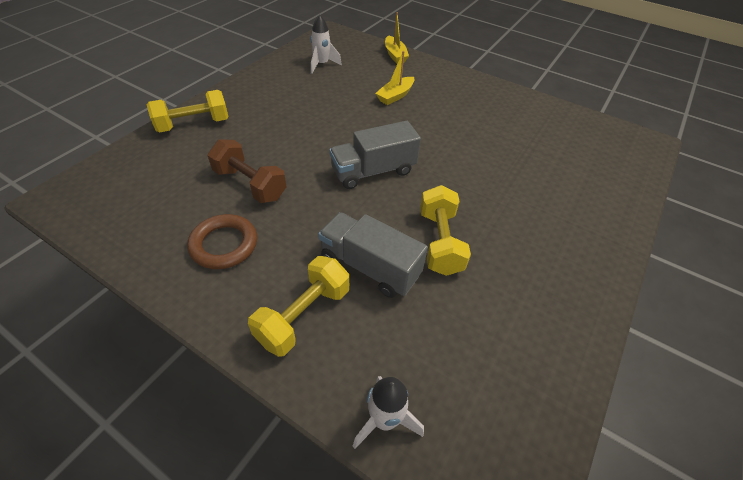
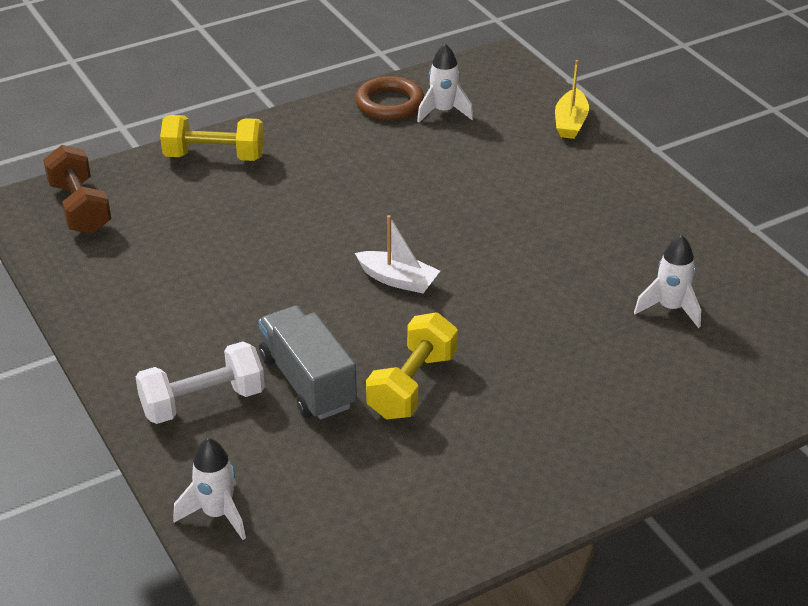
camera: 30 degrees right, 10 degrees down
(224, 245) = (166, 307): brown ring -> brown ring (389, 103)
(250, 184) = (235, 250): brown dumbbell -> brown dumbbell (80, 208)
(303, 315) = (203, 402): yellow dumbbell -> white dumbbell
(373, 171) = (398, 280): grey truck -> white boat
(395, 96) = (515, 187): yellow boat -> none
(535, 141) = (670, 308): none -> white rocket

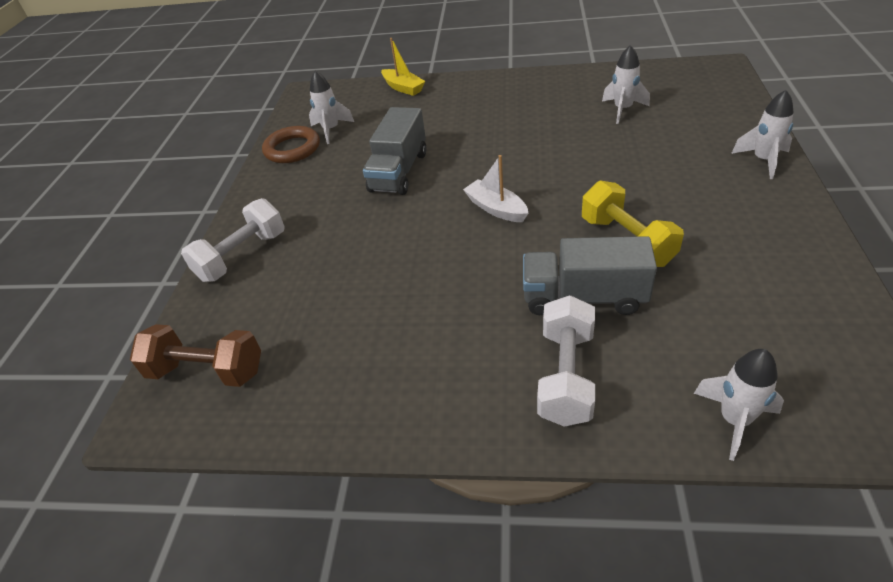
camera: 50 degrees left, 5 degrees up
(214, 157) = (242, 256): yellow dumbbell -> white dumbbell
(398, 280) = (496, 209): white boat -> white boat turned 105 degrees counterclockwise
(408, 191) = (399, 172): none -> grey truck
(648, 451) = (763, 161): none -> white rocket

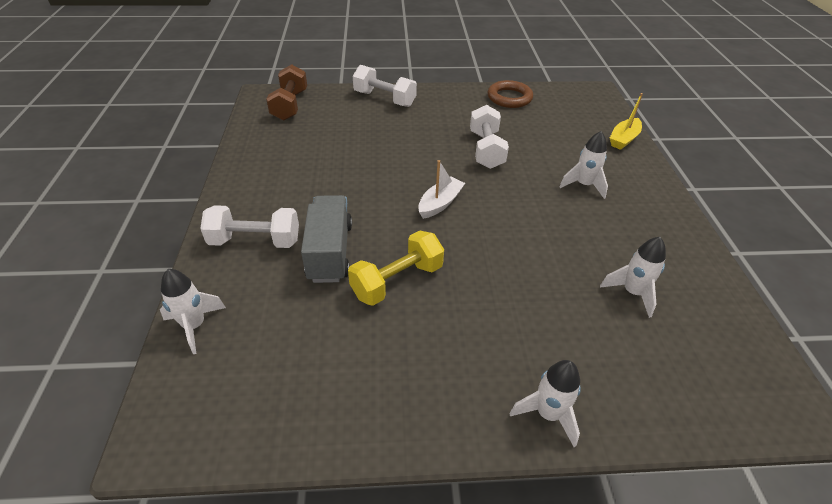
camera: 75 degrees right, 0 degrees up
(331, 130) = (540, 111): white rocket -> white rocket (584, 185)
(399, 172) = (486, 150): grey truck -> white dumbbell

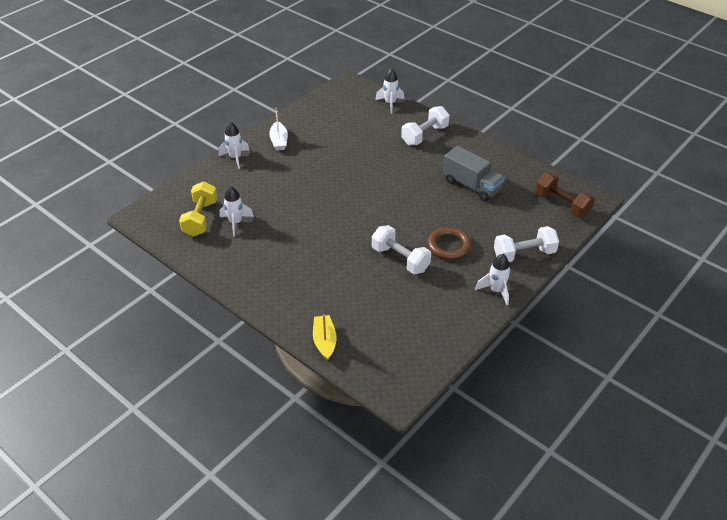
camera: 135 degrees right, 0 degrees up
(330, 252) = (388, 152): grey truck -> grey truck (472, 186)
(397, 281) = (343, 160): yellow dumbbell -> yellow dumbbell (200, 218)
(440, 203) = (376, 205): white boat -> white boat (279, 141)
(509, 98) = (451, 326): brown ring -> brown ring (449, 246)
(584, 185) = (314, 274): white rocket -> white rocket (496, 290)

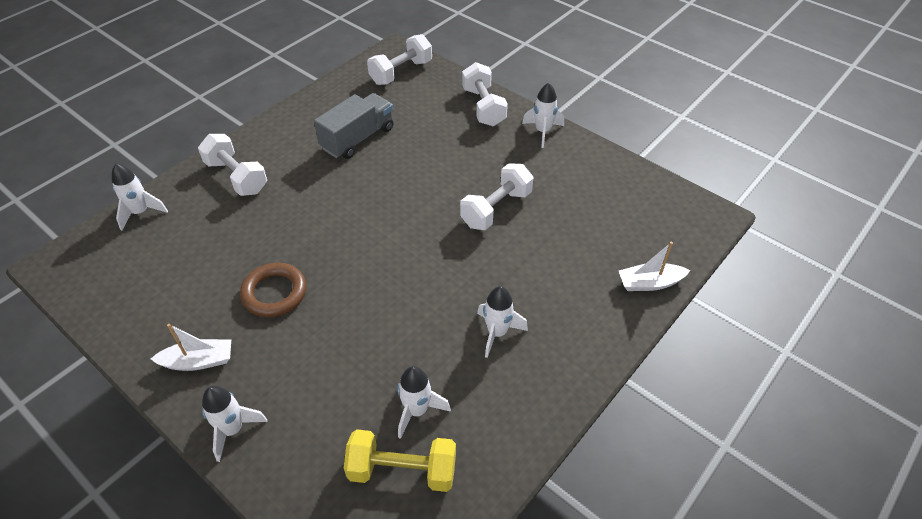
camera: 90 degrees left, 5 degrees up
(286, 257) = (497, 333): none -> white rocket
(324, 341) = (649, 283): yellow boat -> white boat
(449, 246) = (471, 164): brown ring -> brown ring (274, 293)
(562, 205) = (401, 72): brown dumbbell -> white dumbbell

